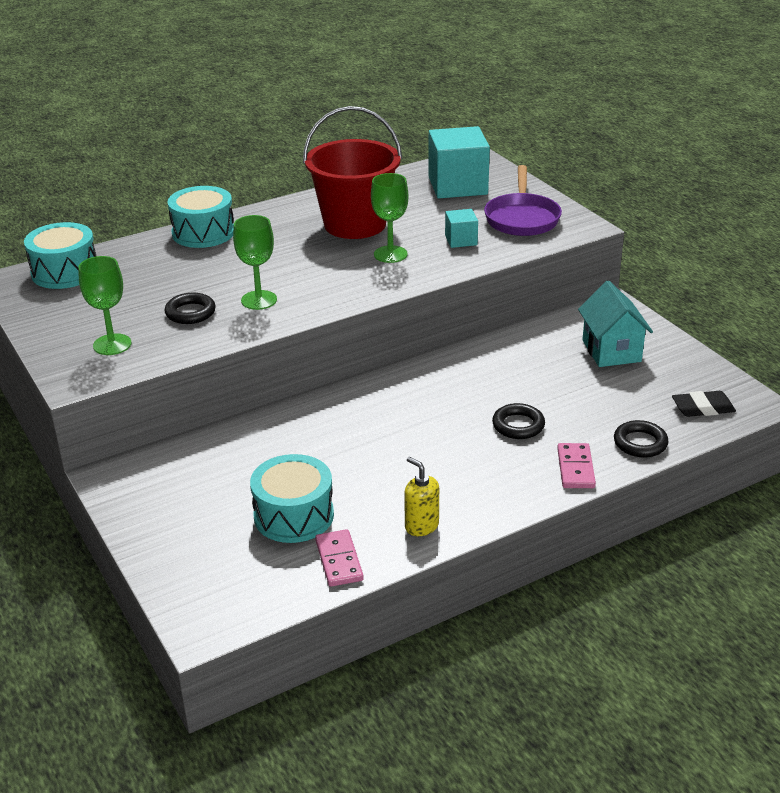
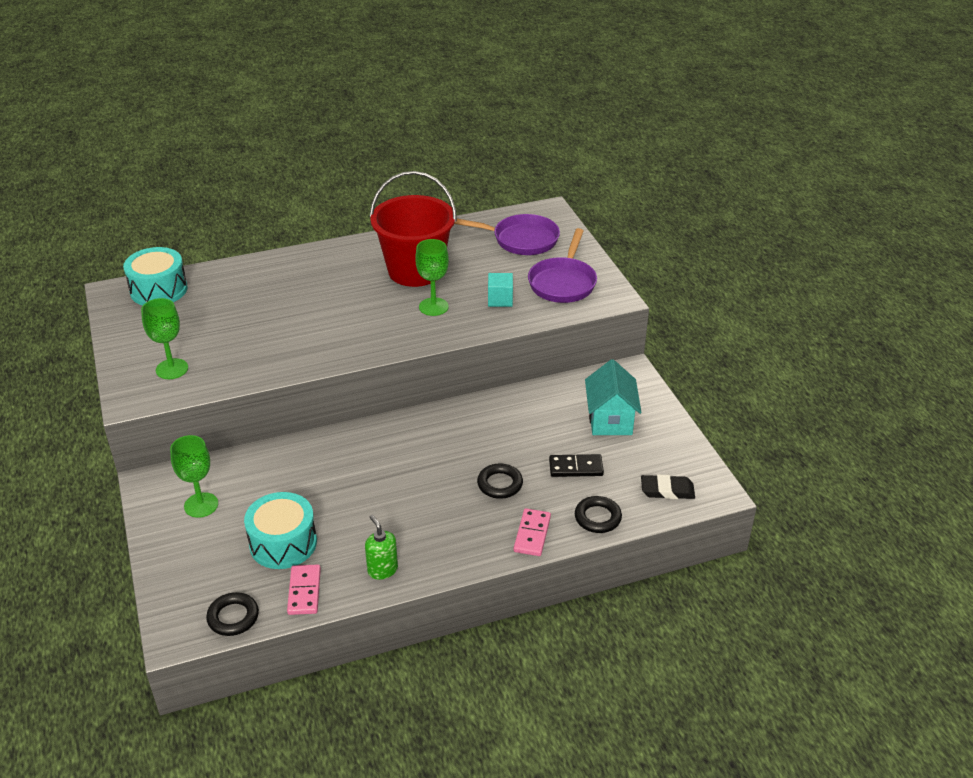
camera: 10 degrees right, 5 degrees up
(190, 313) = (245, 345): black ring -> black ring (233, 617)
(203, 233) = (285, 263): turquoise drum -> none
(259, 300) = (305, 340): green goblet -> green goblet (201, 505)
(421, 526) = (382, 570): yellow soap dispenser -> green soap dispenser
(457, 186) = (520, 240): turquoise cube -> purple pan
(594, 399) = (576, 468): none -> black domino

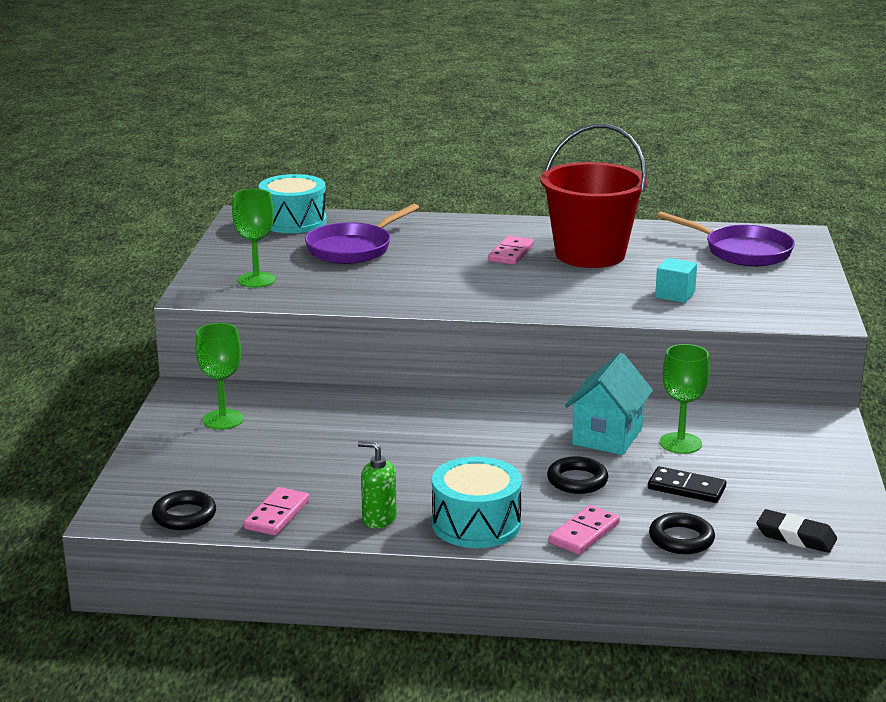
camera: 25 degrees right, 15 degrees down
(283, 543) = (285, 470): turquoise drum -> turquoise drum (476, 524)
(356, 284) = (511, 253): none -> pink domino
(382, 570) = (379, 519): green soap dispenser -> green soap dispenser turned 60 degrees counterclockwise
(433, 307) = (587, 286): green goblet -> green goblet (680, 443)
(563, 282) = (768, 295): purple pan -> purple pan (353, 249)
(610, 420) = (765, 456): turquoise house -> turquoise house (607, 436)

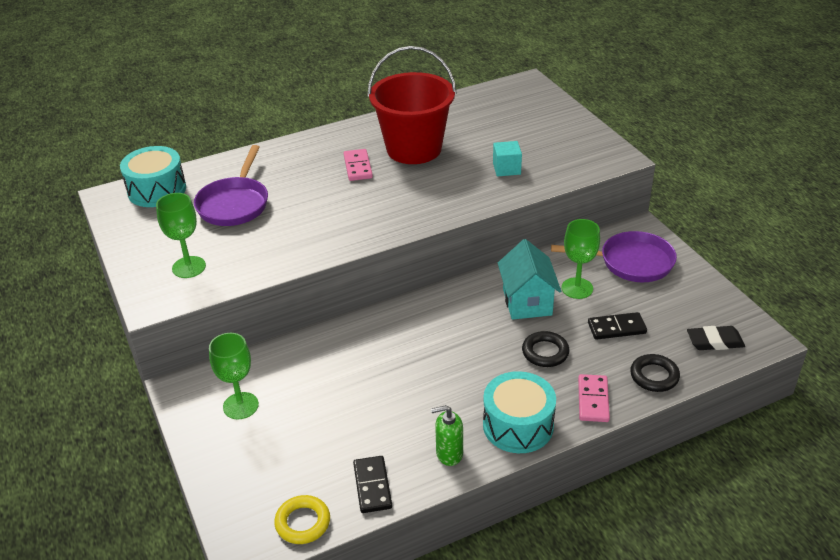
camera: 30 degrees left, 15 degrees up
(184, 515) = (303, 522): black ring -> yellow ring
(277, 515) = (372, 486): pink domino -> black domino
(742, 251) = (509, 111): purple pan -> purple pan (630, 262)

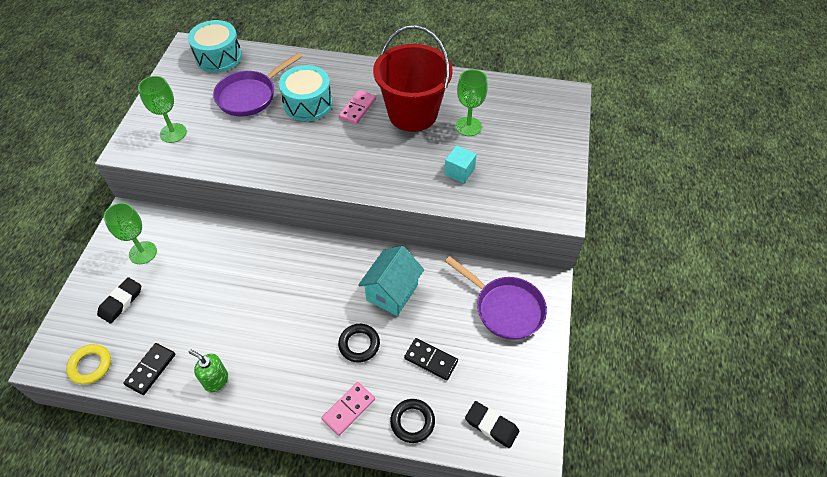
camera: 35 degrees right, 15 degrees up
(268, 456) = (121, 302): none -> black eraser
(518, 425) = (279, 391): turquoise drum -> turquoise drum (308, 103)
(577, 288) = (440, 304): green goblet -> green goblet (468, 126)

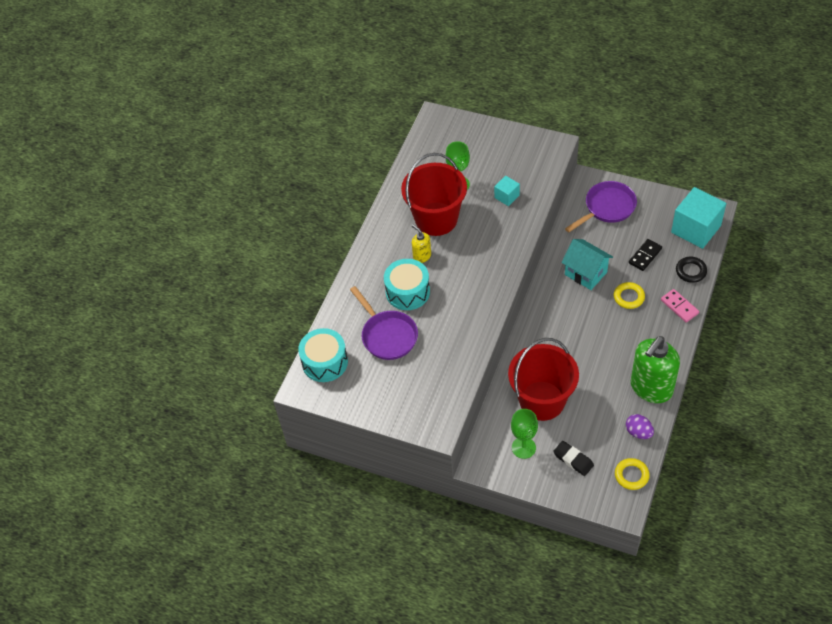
camera: 75 degrees left, 0 degrees up
(151, 369) = (638, 432): black domino -> purple egg
(173, 133) = (424, 394): green goblet -> none
(203, 264) = (542, 400): none -> red bucket
(216, 380) = (651, 388): green soap dispenser -> green soap dispenser, size x2.14
(358, 108) = (422, 256): pink domino -> yellow soap dispenser
(359, 344) = (629, 297): black ring -> yellow ring
(491, 425) = (696, 229): black eraser -> turquoise cube

